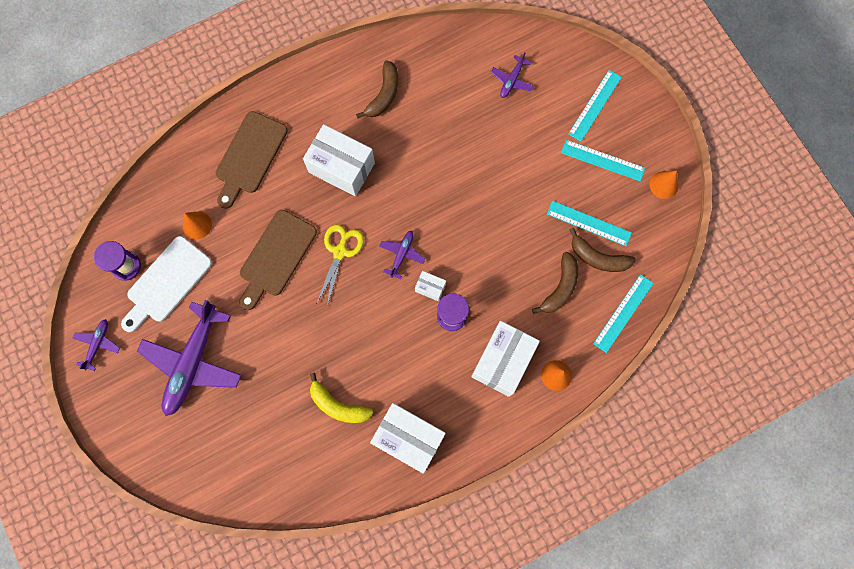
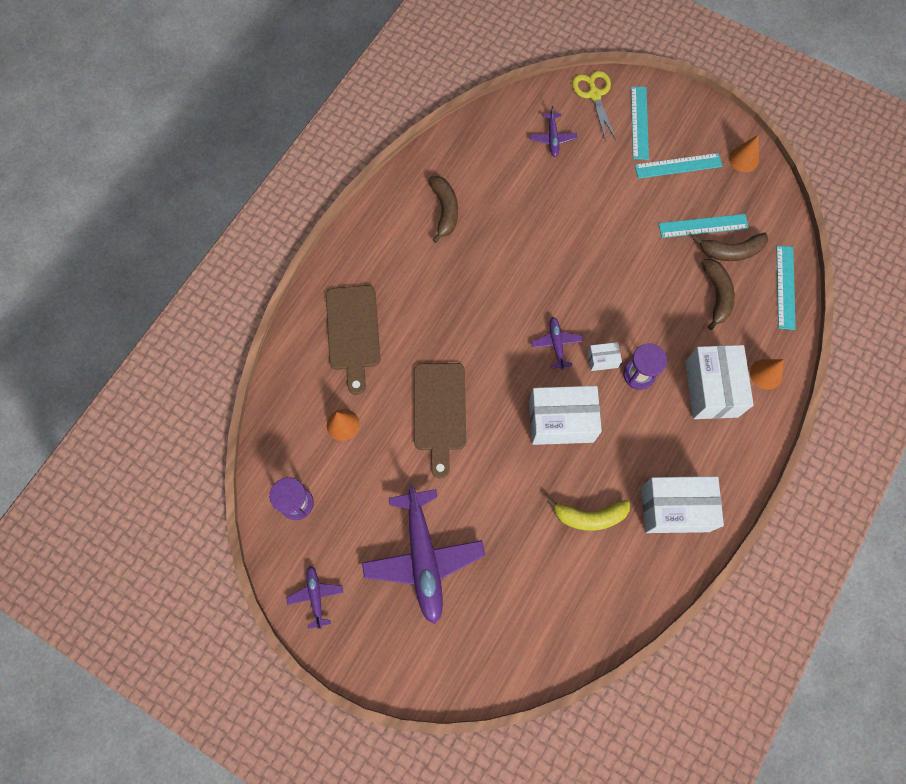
camera: 30 degrees left, 5 degrees down
(167, 282) = (348, 496): white cutting board -> none
(340, 251) = (497, 373): yellow scissors -> yellow scissors (594, 95)
(341, 167) = (448, 296): white box -> white box (561, 421)

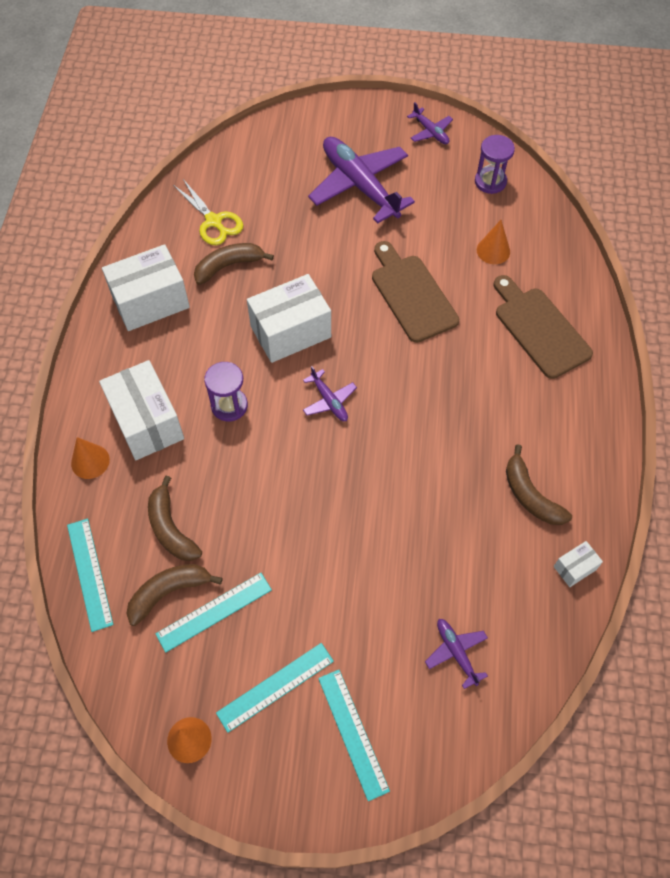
camera: 155 degrees right, 10 degrees down
(589, 516) = (228, 266): yellow banana -> brown banana
(594, 95) = (434, 751): yellow scissors -> yellow scissors (213, 221)
(602, 360) = (274, 405): white box -> white box (575, 568)

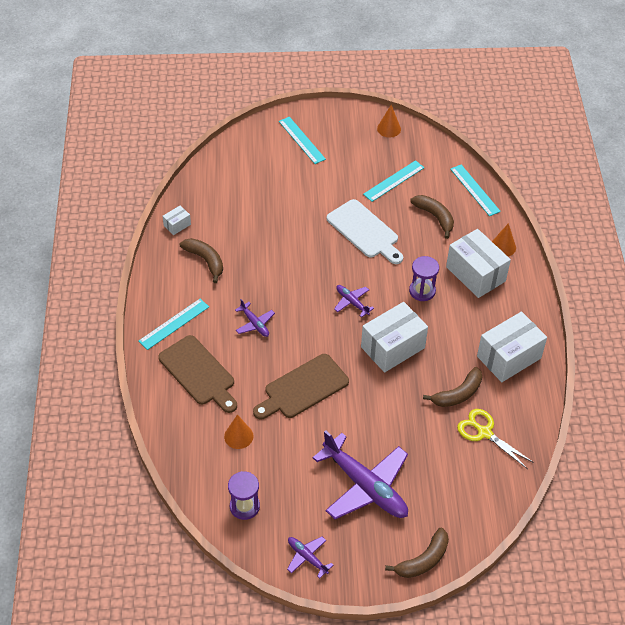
camera: 170 degrees right, 10 degrees down
(169, 592) = (424, 186): brown banana -> brown banana (423, 560)
(275, 687) = (348, 153): turquoise ruler -> turquoise ruler (174, 324)
(285, 517) = (365, 231): none -> white cutting board
(411, 295) = (303, 388): brown cutting board -> brown cutting board turned 90 degrees clockwise
(456, 652) = (248, 178): purple plane -> purple plane (255, 324)

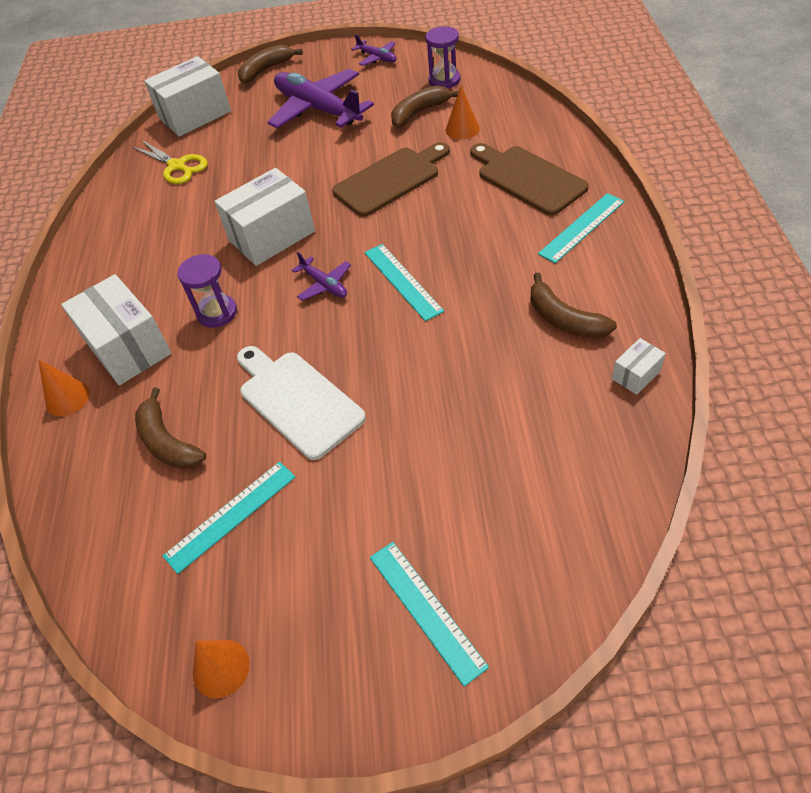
camera: 175 degrees left, 0 degrees up
(255, 324) = (465, 241): purple plane -> none
(458, 394) = (198, 197): brown banana -> brown banana (419, 112)
(474, 190) = (77, 510): turquoise ruler -> turquoise ruler (403, 281)
(509, 357) = (120, 243): white box -> white box (195, 115)

